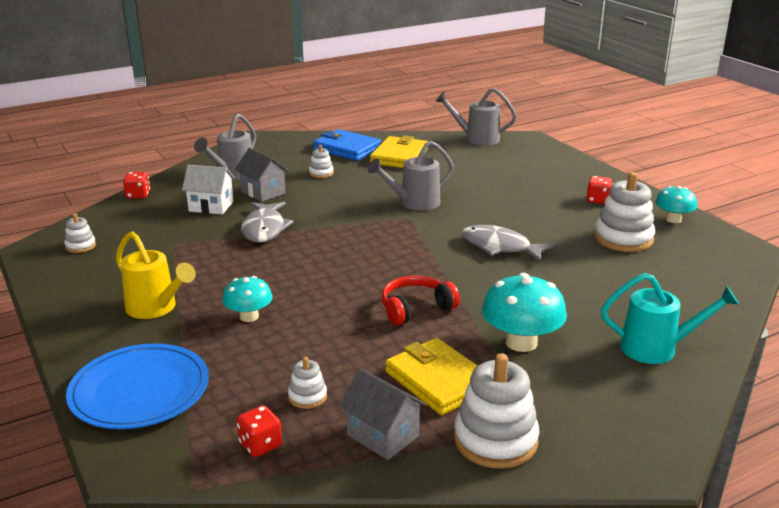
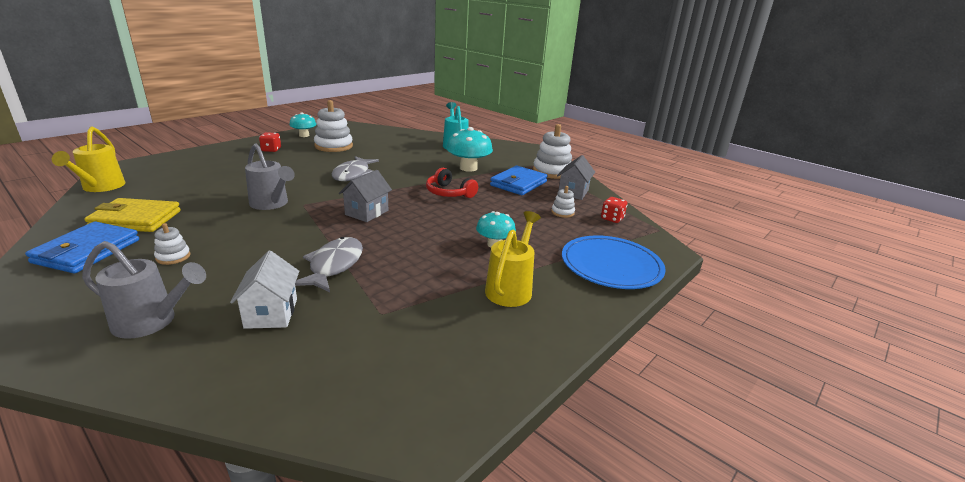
camera: 110 degrees left, 0 degrees up
(80, 246) = (407, 391): white stacking toy -> none
(138, 195) = (218, 397): red dice -> none
(263, 192) = (229, 284): grey house -> grey house (367, 212)
(264, 229) = (334, 265): grey fish -> grey fish turned 60 degrees counterclockwise
(438, 381) = (518, 184): yellow wallet -> blue wallet
(476, 139) = (100, 187): grey watering can -> yellow watering can

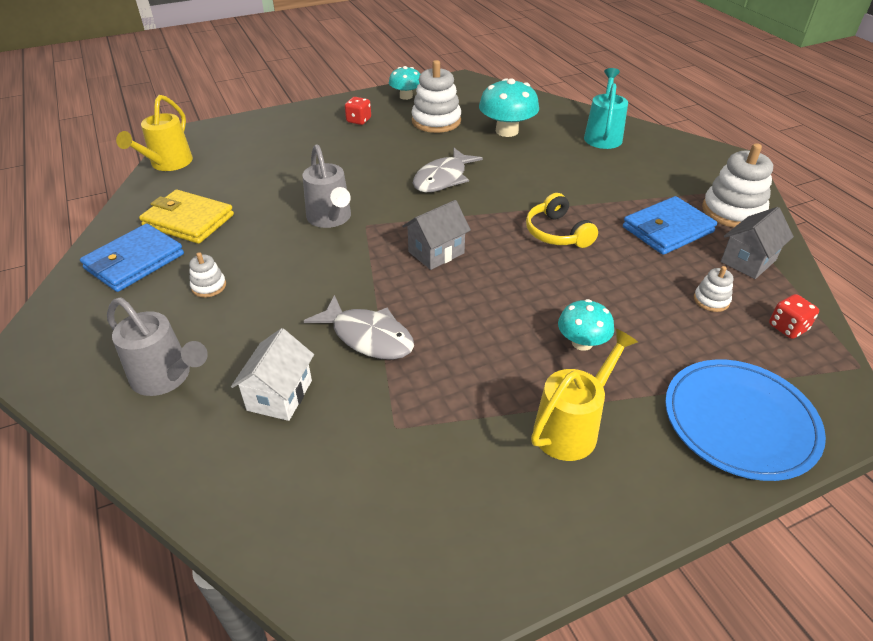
camera: 25 degrees right, 15 degrees up
(334, 265) = (368, 337): grey fish -> grey fish turned 90 degrees clockwise
(449, 193) = (557, 233): red headphones -> yellow headphones
(468, 168) = (604, 187): turquoise mushroom -> turquoise mushroom (507, 131)

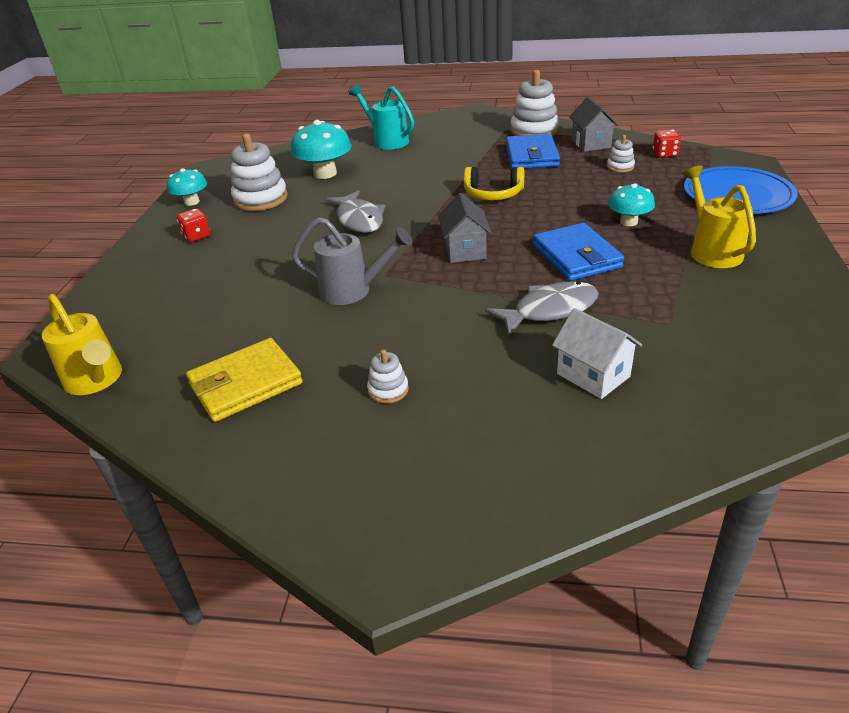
camera: 55 degrees left, 5 degrees down
(134, 261) = (283, 440): blue wallet -> blue wallet (576, 256)
(166, 378) = (517, 445): grey watering can -> none

